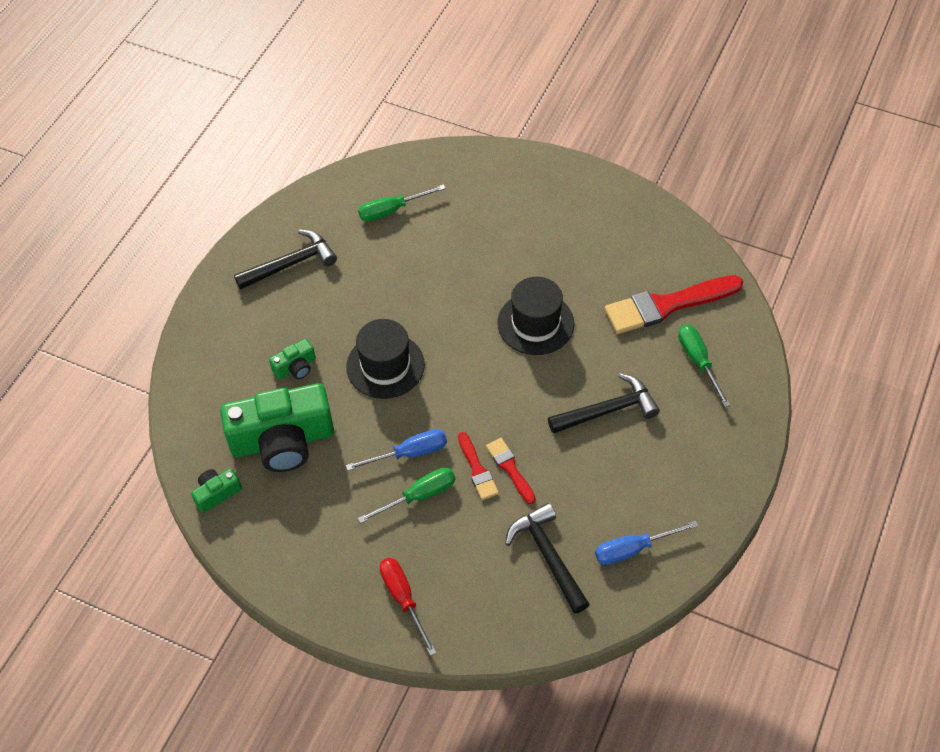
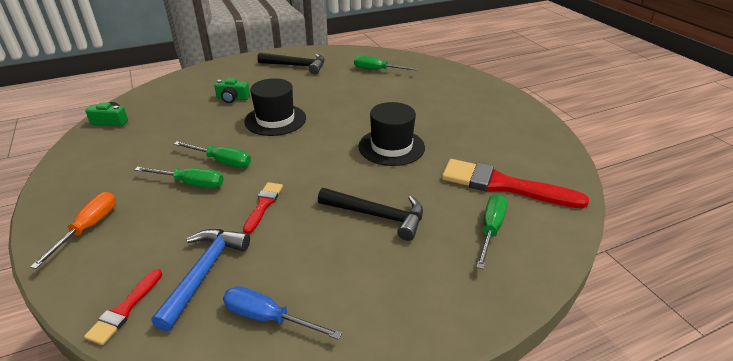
camera: 40 degrees right, 20 degrees down
(283, 440) = (175, 120): green camera -> none
(403, 599) = (88, 228): red screwdriver -> orange screwdriver
(409, 453) = (222, 161): blue screwdriver -> green screwdriver
(477, 469) = (244, 192): red brush -> red brush (125, 309)
(548, 556) = (204, 272): black hammer -> blue hammer

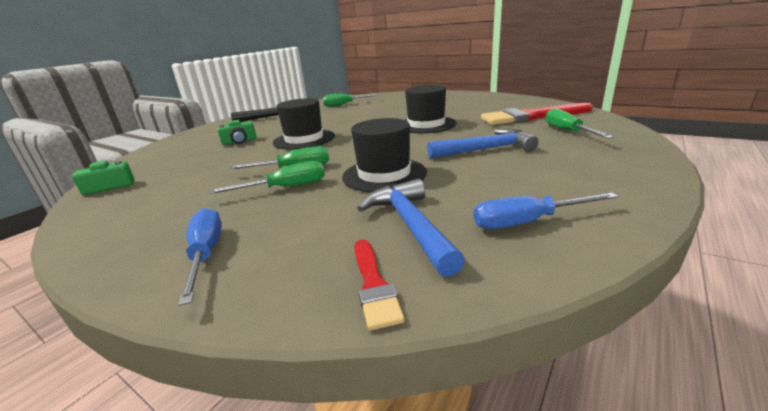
camera: 30 degrees left, 10 degrees down
(88, 228) = (206, 254): orange screwdriver -> blue screwdriver
(263, 205) = (384, 174): red brush -> black hat
(377, 216) = (486, 149): black hammer -> blue hammer

